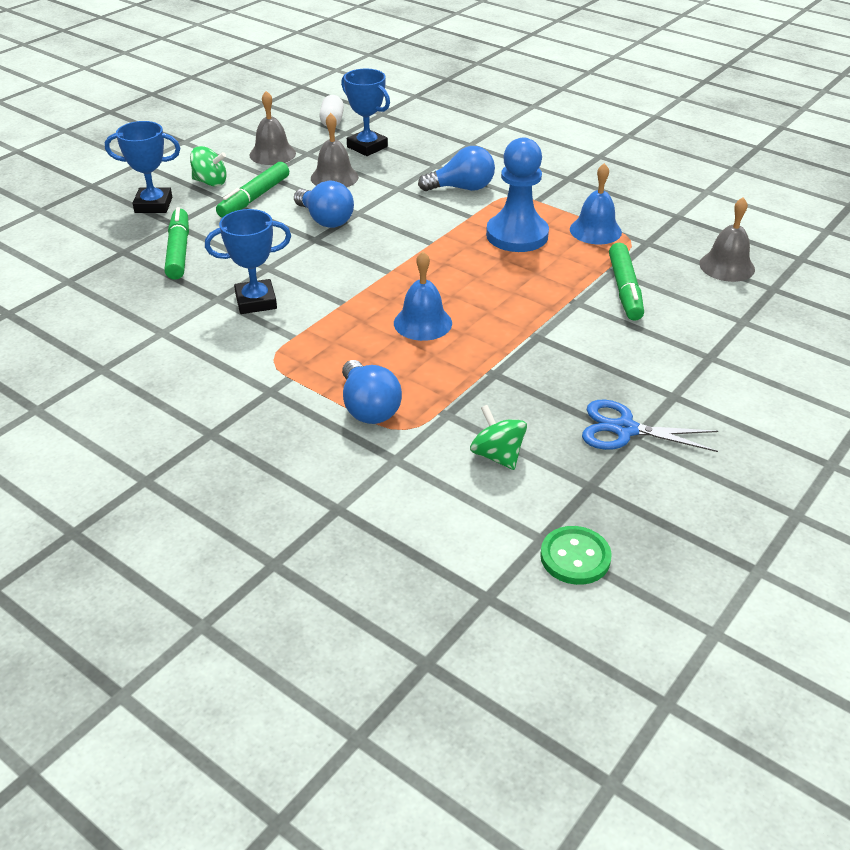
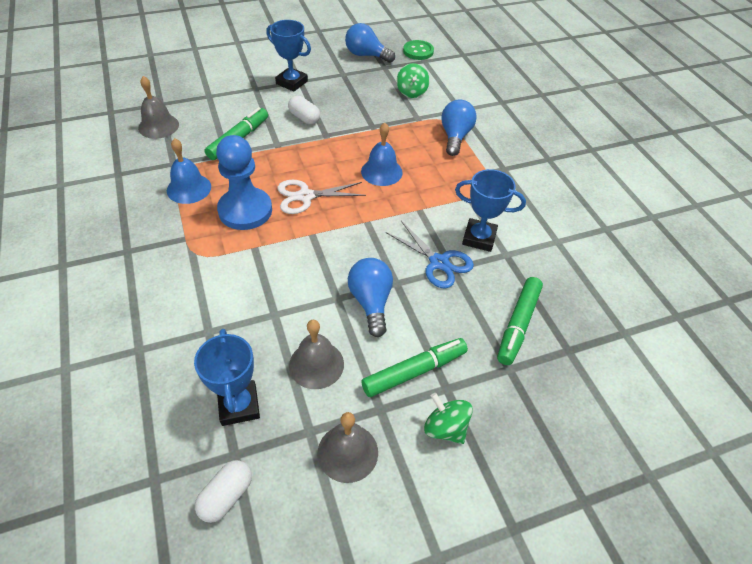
camera: 150 degrees left, 10 degrees up
(153, 205) = (521, 415): blue trophy -> blue trophy (292, 82)
(462, 188) = (223, 284): blue light bulb -> blue light bulb (366, 55)
(476, 267) = (305, 196): none -> white scissors
(591, 345) = (304, 118): none -> white capsule
(624, 429) = (342, 78): blue scissors -> blue scissors (439, 262)

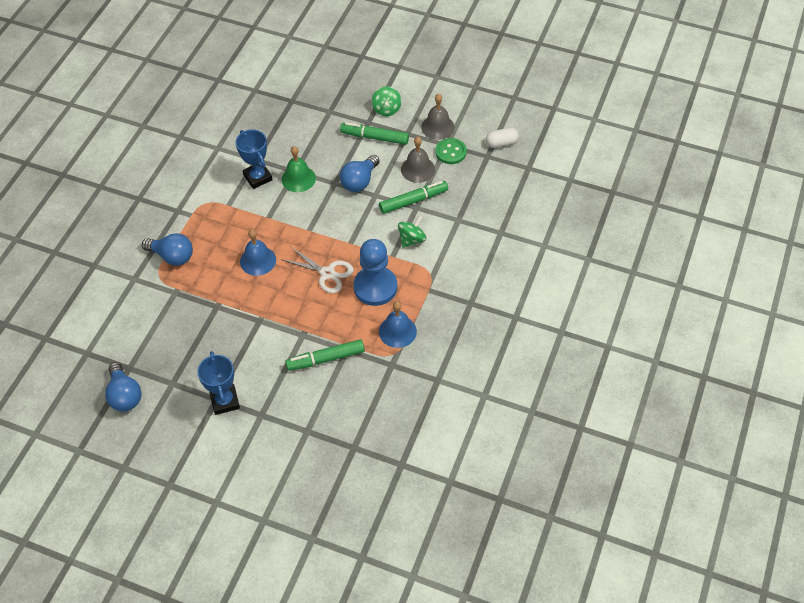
camera: 135 degrees left, 5 degrees up
(158, 126) = (374, 417): grey bell -> none
(239, 405) = (470, 174): blue trophy -> none
(304, 118) = (257, 349): white capsule -> none
(411, 92) = (145, 322): green spinning top -> green spinning top (412, 239)
(418, 51) = (75, 369): green button -> green button (451, 152)
(439, 262) = (298, 178): blue scissors -> green bell
(455, 137) = (172, 256): blue light bulb -> blue light bulb turned 120 degrees counterclockwise
(518, 324) = (299, 125): green marker -> green marker (413, 201)

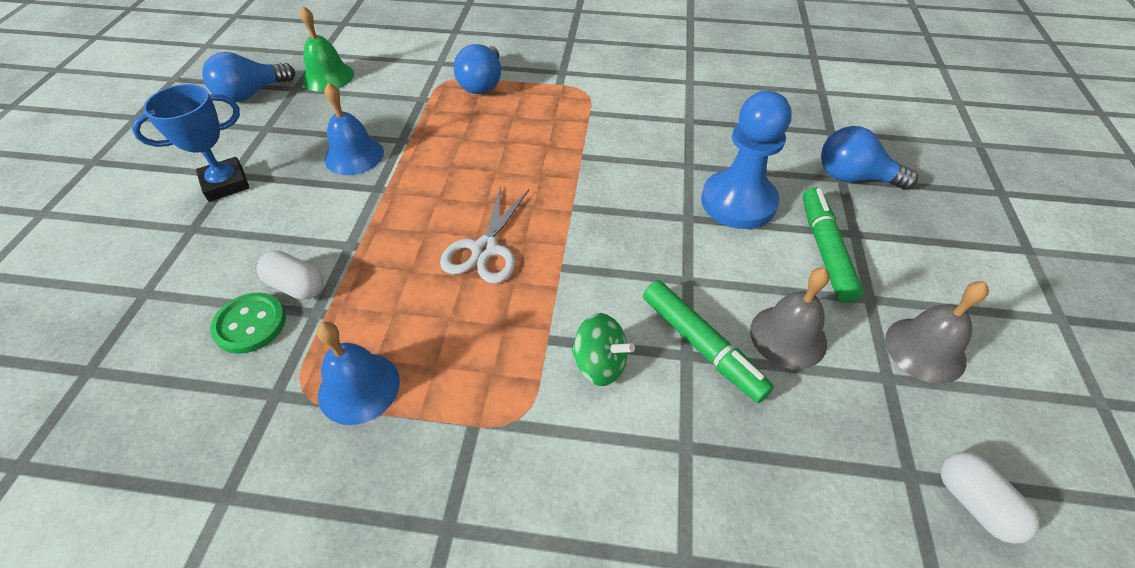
camera: 75 degrees right, 5 degrees down
(258, 177) = (655, 129): blue trophy -> none
(258, 260) = (494, 162): blue bell -> blue bell (354, 155)
(298, 178) = (675, 172): green bell -> green bell (328, 77)
(325, 359) = (296, 286): green marker -> white capsule
(359, 181) = (709, 250): blue light bulb -> blue light bulb (853, 177)
(375, 287) = (465, 326): blue pawn -> blue pawn (738, 202)
(386, 109) = (906, 253): green spinning top -> none
(451, 152) = (872, 390): green button -> green button (250, 324)

